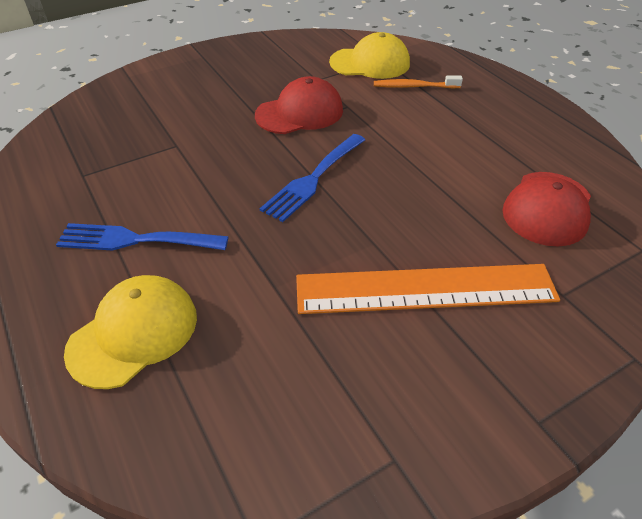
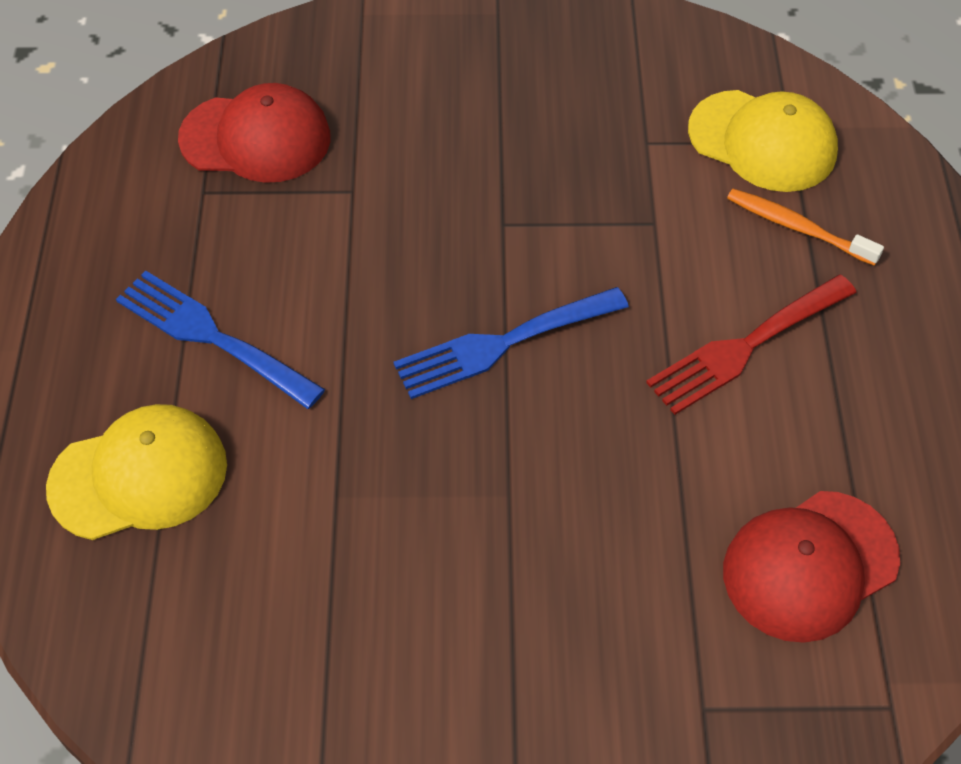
camera: 30 degrees right, 10 degrees up
(300, 113) = (570, 204): red cap -> red cap (256, 138)
(425, 289) = (522, 600): orange ruler -> none
(433, 136) = (745, 347): none -> red fork

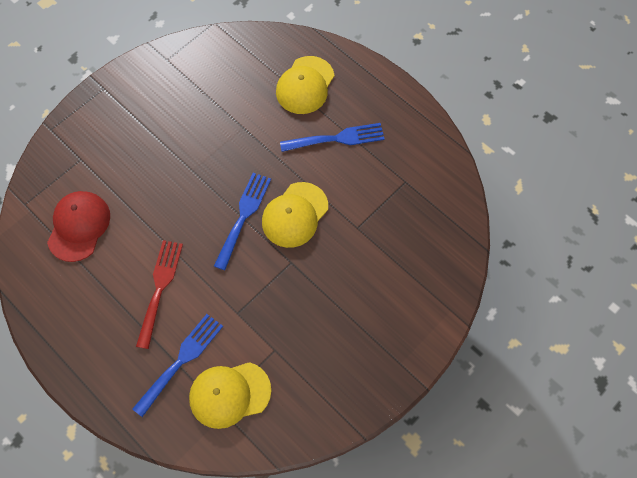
camera: 135 degrees right, 10 degrees up
(256, 138) = (415, 217): red cap -> none
(420, 280) = (295, 215): none -> yellow cap
(797, 228) = (181, 360): orange toothbrush -> blue fork

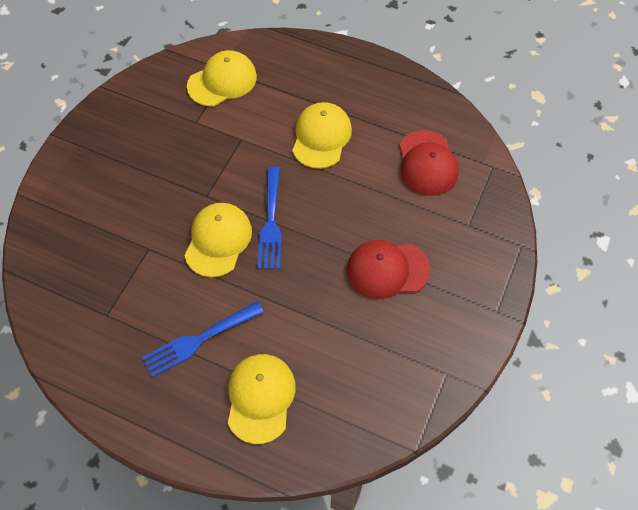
camera: 160 degrees right, 5 degrees down
(160, 288) = (321, 137): red fork -> yellow cap
(167, 144) = (387, 270): none -> red cap
(181, 360) = (274, 91): blue fork -> none

